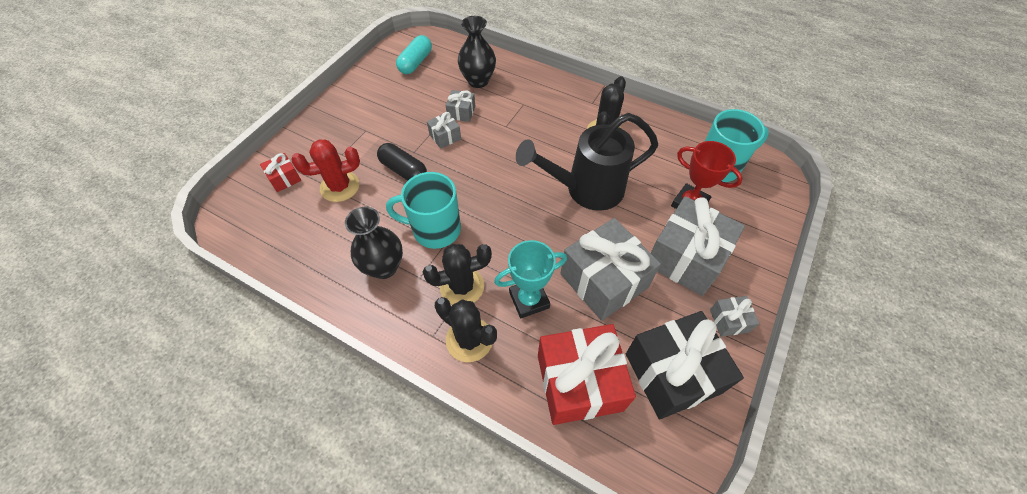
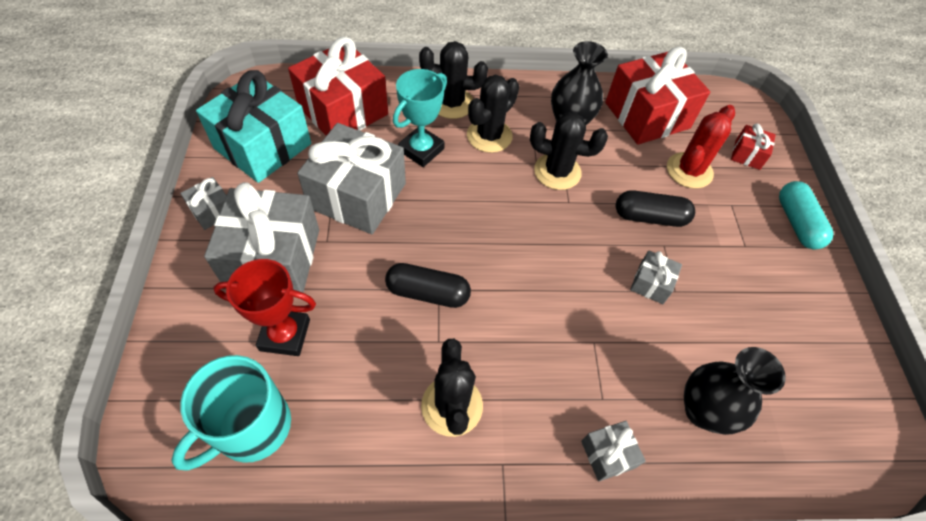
camera: 145 degrees right, 0 degrees up
(315, 243) = (647, 115): none -> red gift
(416, 62) = (822, 397): turquoise capsule -> turquoise capsule (796, 223)
(435, 229) = (557, 172): turquoise mug -> black cactus
(461, 112) = (669, 334): grey gift -> grey gift (608, 454)
(587, 189) = (428, 293): black watering can -> black capsule
(672, 373) = (263, 146): black gift -> turquoise gift

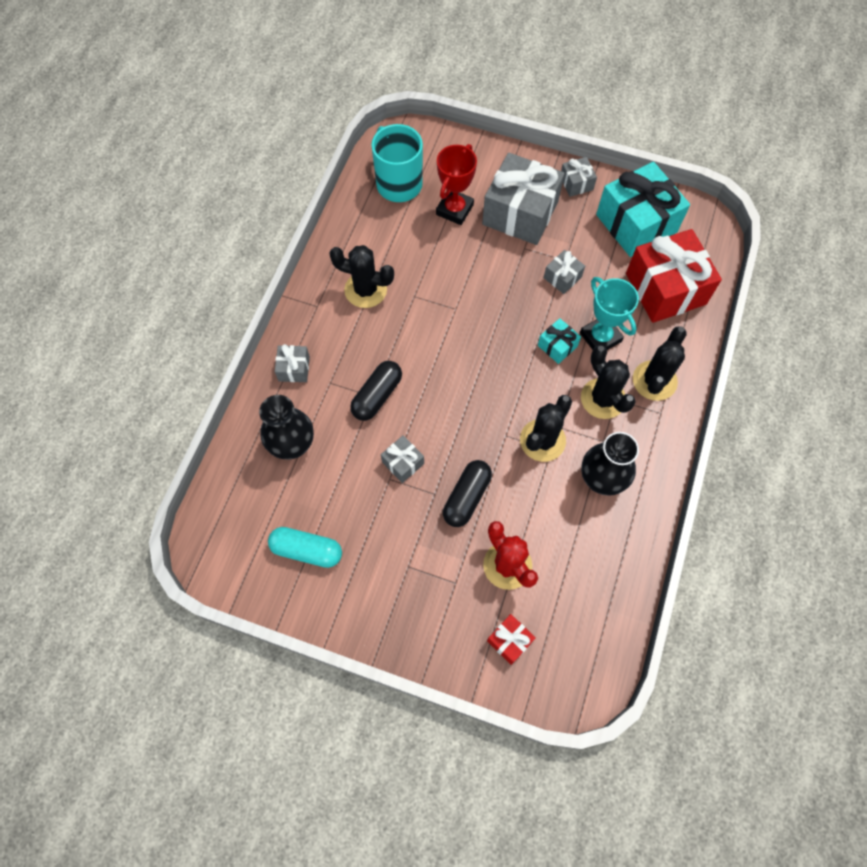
camera: 115 degrees right, 10 degrees up
(357, 196) = (562, 277): grey gift -> grey gift, size x0.45
(428, 293) = (455, 300): black capsule -> black capsule (377, 396)
(447, 182) = (557, 346): none -> turquoise gift
(647, 115) = (592, 563): red gift -> none
(796, 223) = (414, 634): turquoise capsule -> turquoise capsule (307, 550)

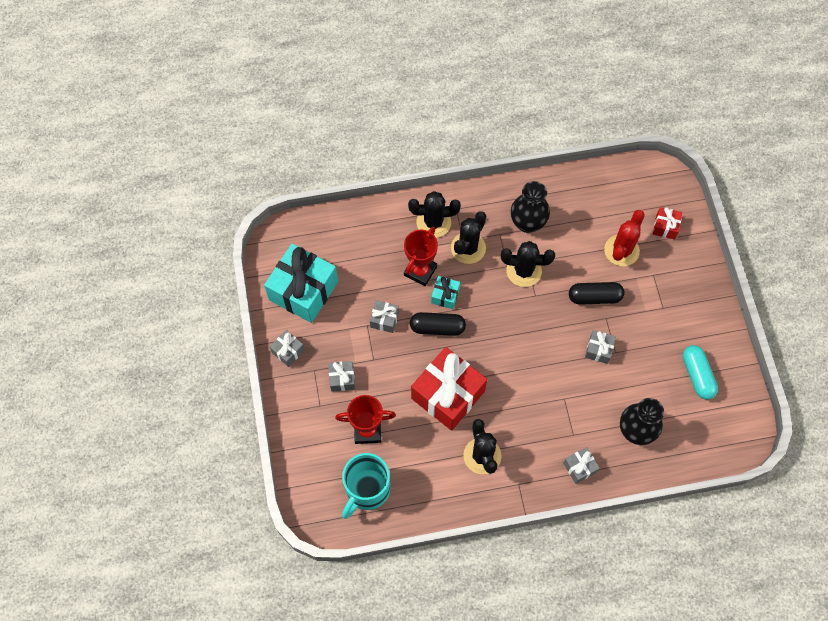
camera: 120 degrees left, 0 degrees up
(377, 396) = (562, 395): black capsule -> black capsule (437, 327)
(520, 213) = (342, 379): grey gift -> grey gift, size x0.45
(600, 337) = (420, 271): turquoise trophy -> red trophy
(665, 289) = (352, 246): red gift -> red gift (448, 394)

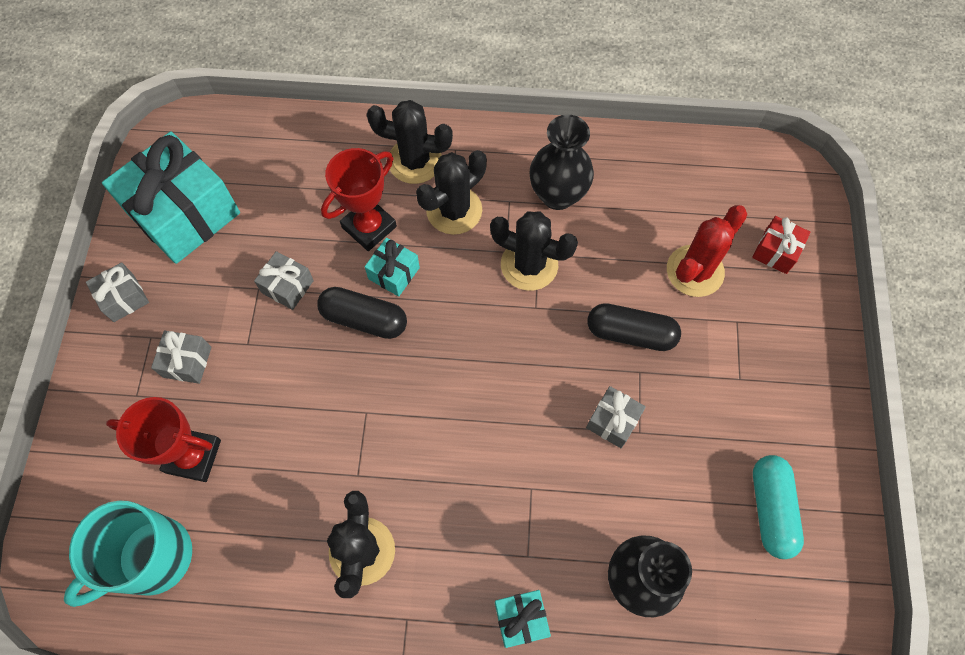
camera: 15 degrees right, 0 degrees up
(448, 394) = (342, 431): red gift -> none
(579, 467) = (521, 619): grey gift -> turquoise gift

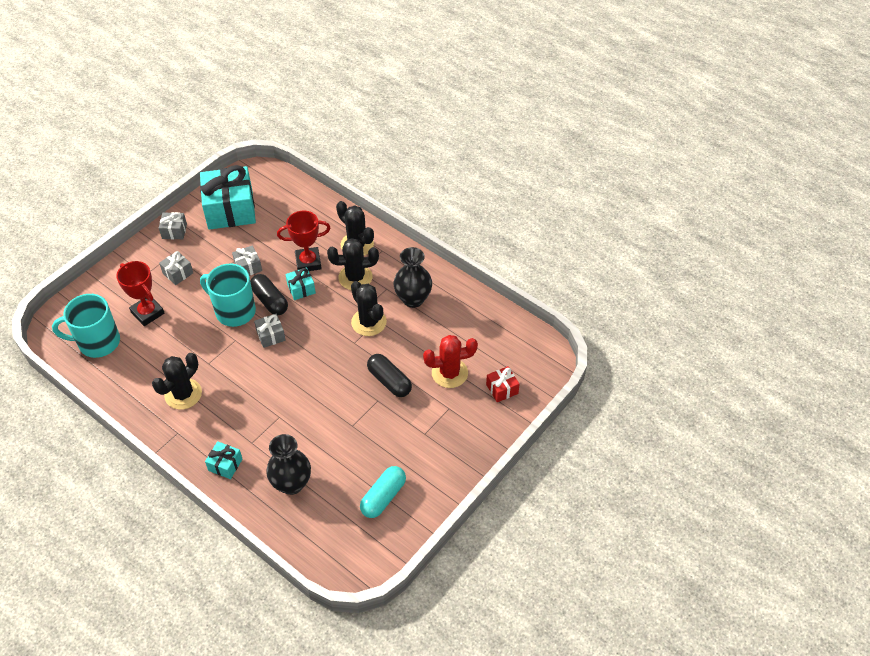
camera: 35 degrees right, 15 degrees down
(325, 368) = (234, 311): none -> turquoise mug
(613, 421) = (344, 413): grey gift -> grey gift (271, 335)

